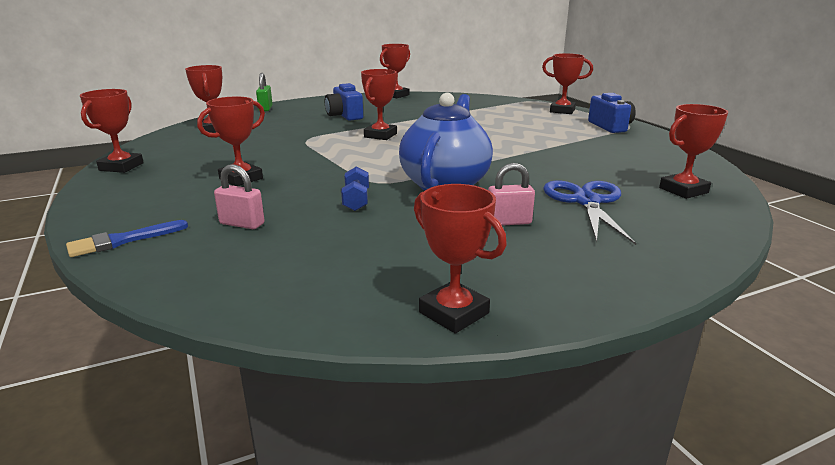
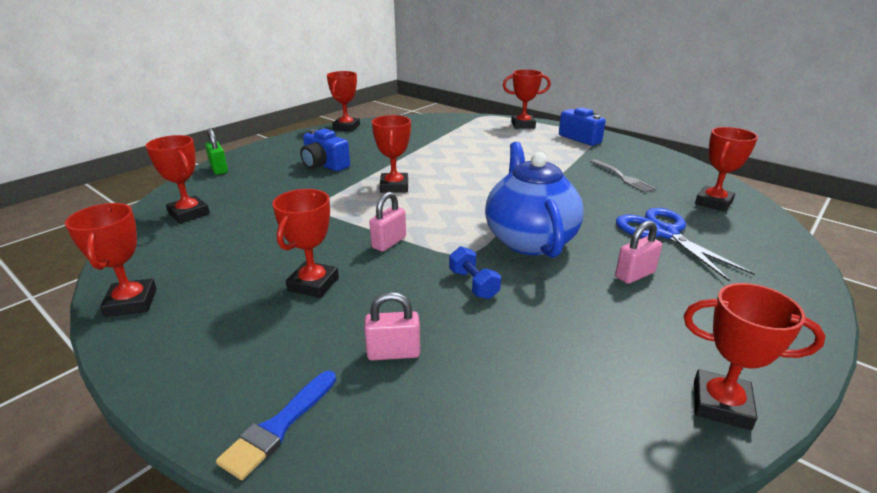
camera: 25 degrees left, 5 degrees up
(327, 166) = (389, 242): none -> pink padlock
(608, 158) = (622, 177): none -> grey fork

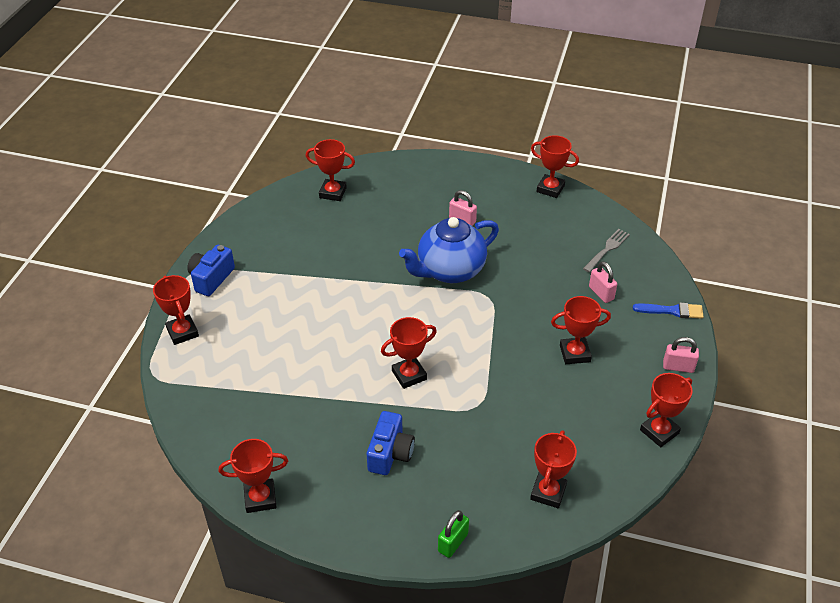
camera: 115 degrees left, 15 degrees up
(389, 242) = (502, 339): pink padlock -> pink padlock (678, 367)
(473, 284) = (520, 282): blue dumbbell -> none
(622, 177) = (306, 240): grey fork -> grey fork (607, 249)
(663, 233) = (399, 213): blue scissors -> none
(721, 404) = (550, 189): red trophy -> red trophy turned 60 degrees counterclockwise

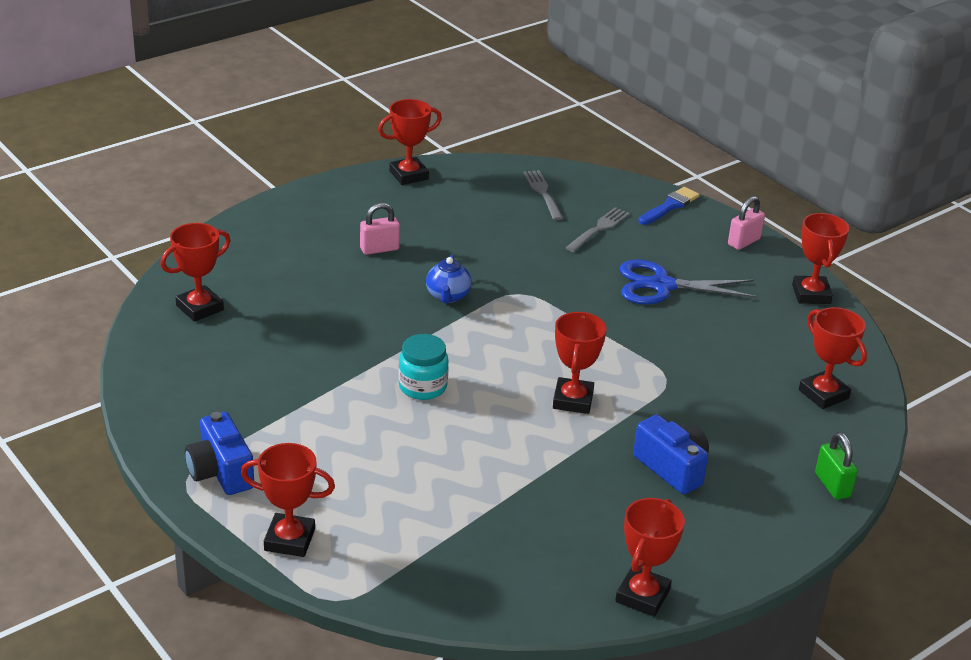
camera: 55 degrees left, 10 degrees down
(355, 308) = (422, 387): none -> turquoise jar
(450, 271) = (448, 296): blue teapot -> blue teapot, size x0.47
(575, 353) = (662, 286): red trophy -> blue scissors
(601, 293) = (599, 229): pink padlock -> grey fork

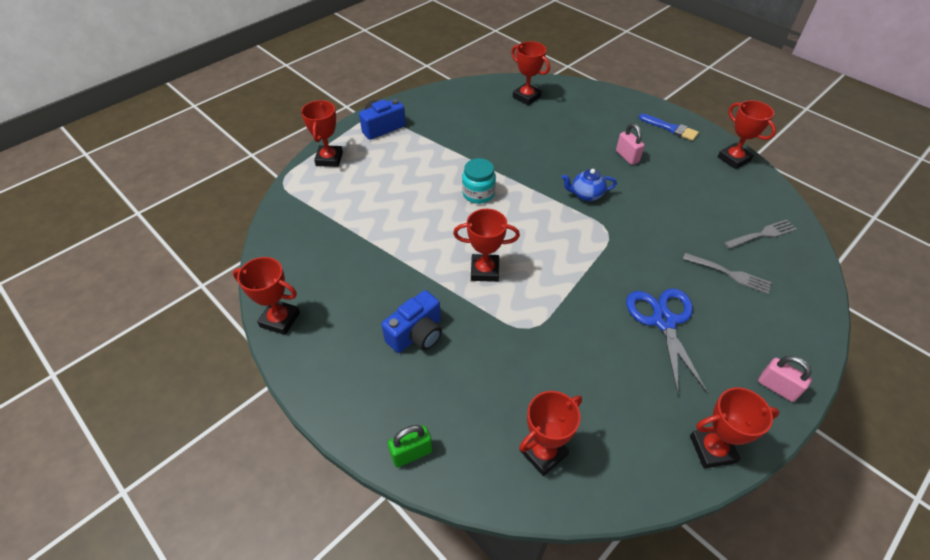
camera: 85 degrees right, 15 degrees up
(670, 206) = (803, 324): blue brush -> blue brush (670, 128)

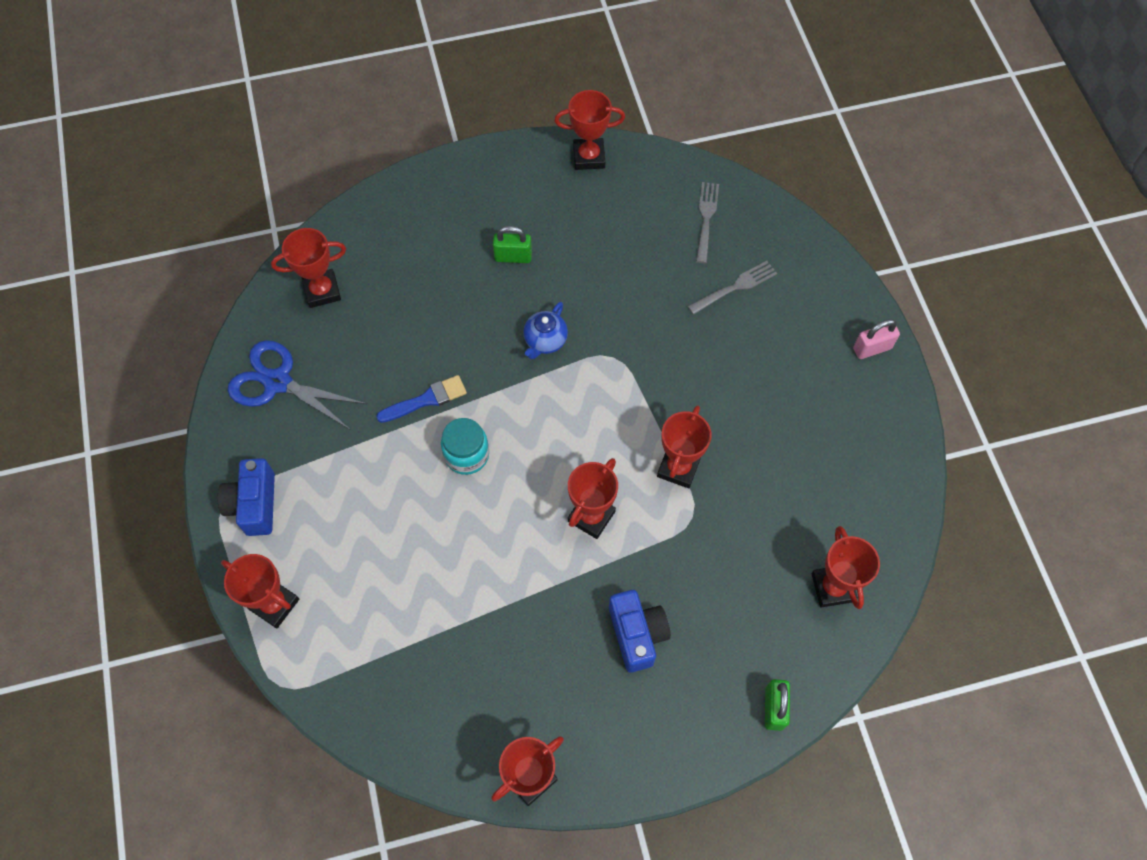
camera: 60 degrees left, 15 degrees up
(627, 157) = (513, 257): pink padlock -> green padlock
(664, 321) = (755, 387): blue scissors -> blue scissors (278, 382)
(670, 128) = (498, 178): blue brush -> blue brush (426, 399)
(712, 449) = (899, 445): red trophy -> red trophy (678, 468)

